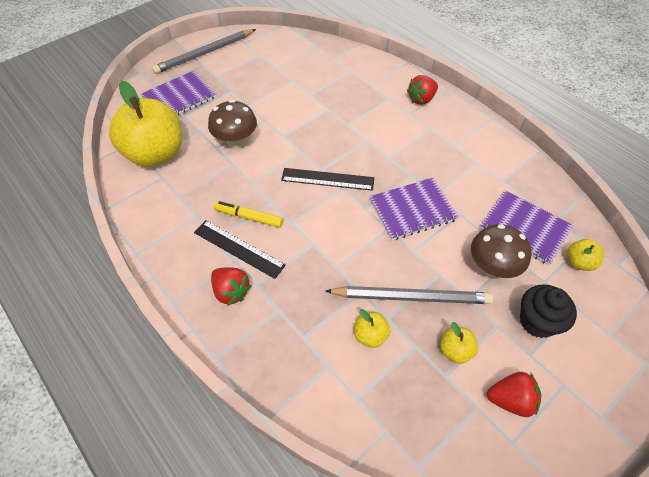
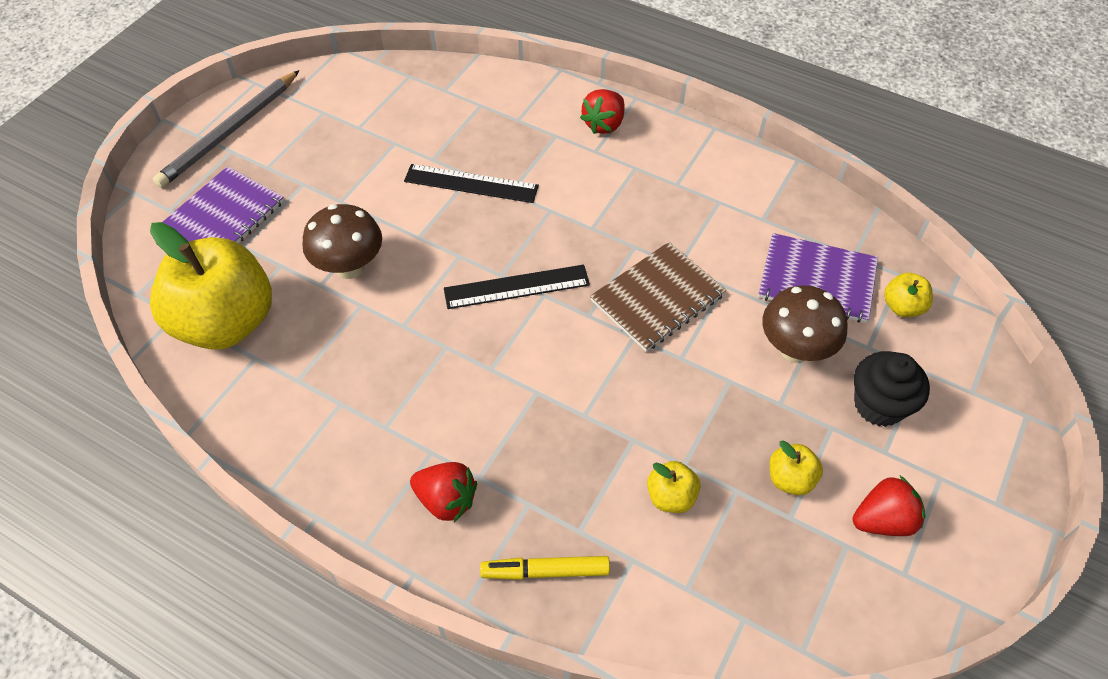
camera: 20 degrees left, 0 degrees up
(238, 249) = (429, 432): black ruler -> black ruler (471, 184)
(249, 217) = (423, 380): yellow marker -> yellow marker (545, 571)
(411, 297) = (704, 424): grey pencil -> none
(412, 210) = (657, 298): purple notebook -> brown notebook

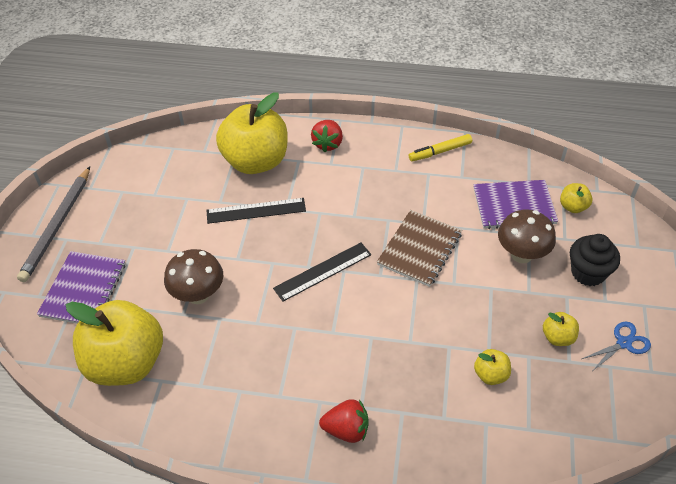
camera: 20 degrees left, 5 degrees down
(501, 121) = (256, 161): none -> yellow apple
(545, 571) = (435, 452): yellow marker -> yellow marker (440, 152)
(883, 520) = (623, 343): red strawberry -> blue scissors

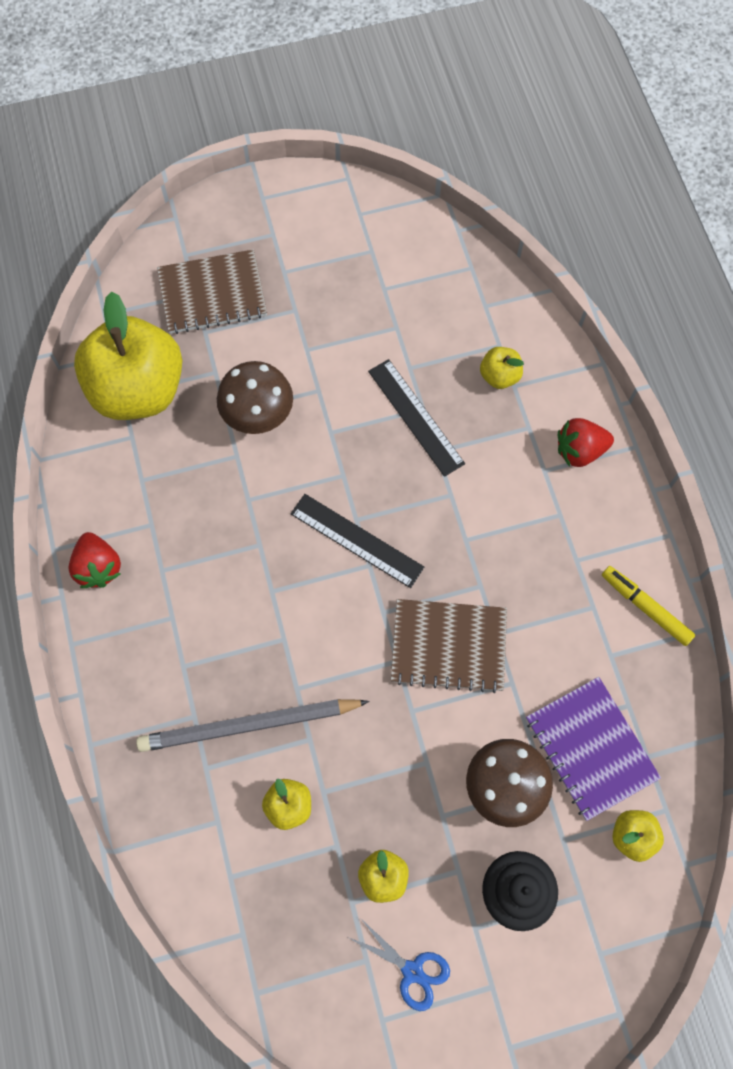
camera: 65 degrees right, 20 degrees up
(57, 226) = (287, 214): grey pencil -> grey pencil (249, 725)
(83, 290) = (212, 294): purple notebook -> brown notebook
(256, 161) = (499, 376): yellow apple -> yellow apple, size x0.42
(346, 430) = (147, 662): red strawberry -> red strawberry (98, 567)

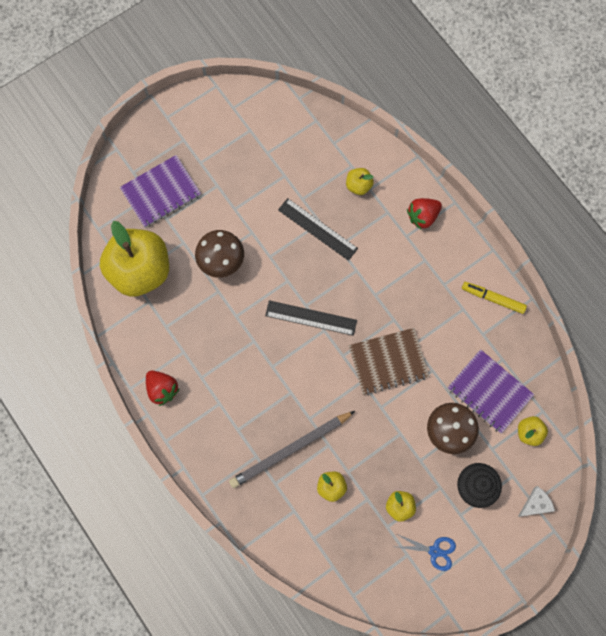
camera: 20 degrees left, 5 degrees up
(212, 294) = (161, 192): brown notebook -> purple notebook
(604, 957) = (535, 504): none -> white cheese

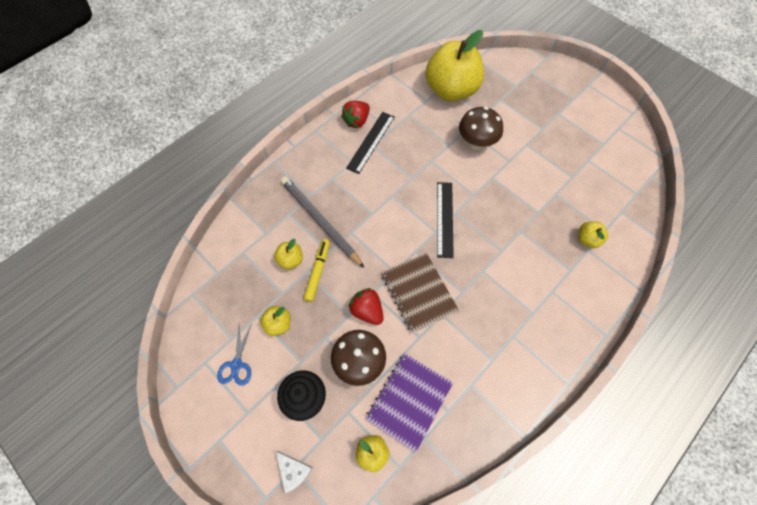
camera: 80 degrees right, 10 degrees down
(161, 192) = (522, 92): purple notebook -> none
(317, 229) = (531, 211): black ruler -> black ruler (370, 142)
(422, 216) = (578, 304): red strawberry -> red strawberry (367, 310)
(493, 298) = (513, 391): yellow marker -> yellow marker (317, 272)

